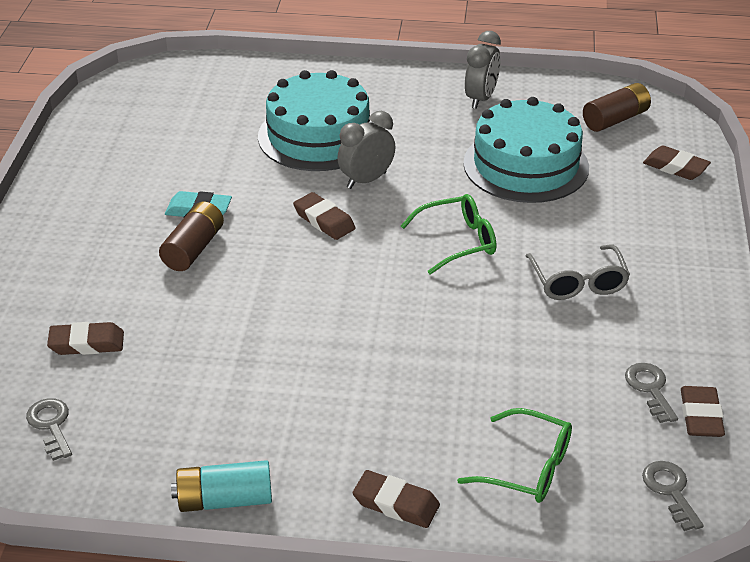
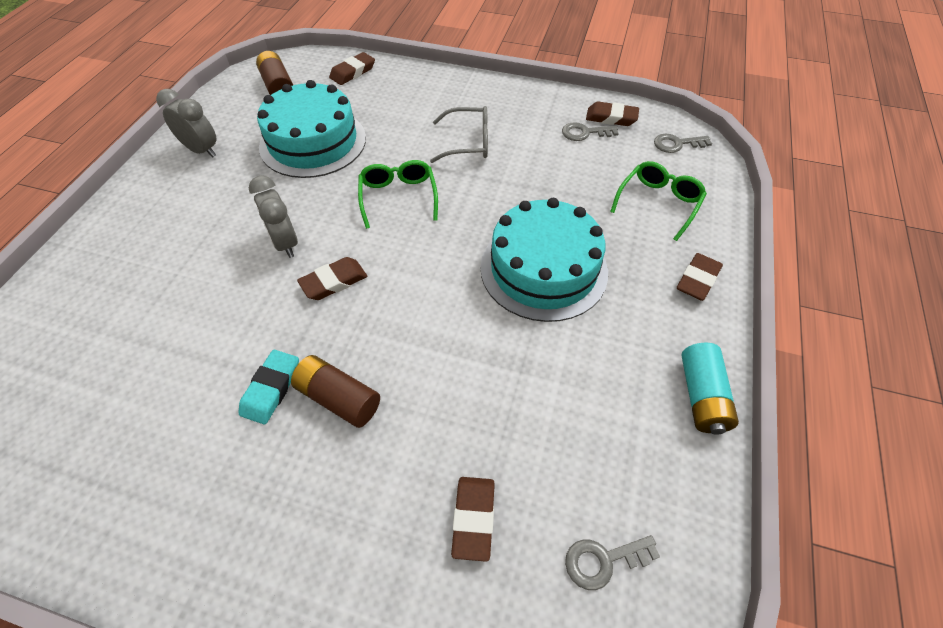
camera: 80 degrees left, 15 degrees up
(318, 136) = (191, 270): turquoise cake -> turquoise cake (543, 269)

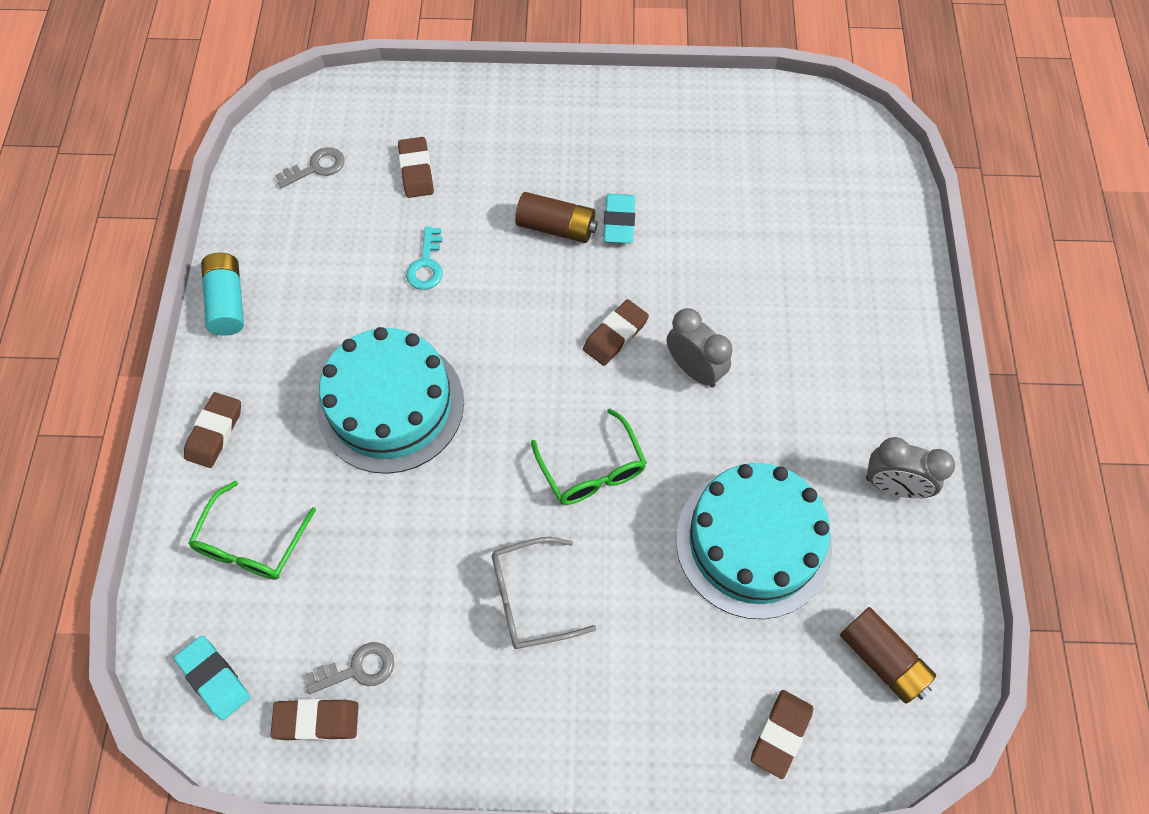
camera: 165 degrees right, 10 degrees up
(487, 389) = (426, 264): none -> turquoise key
(677, 144) = (214, 679): grey key -> turquoise eraser

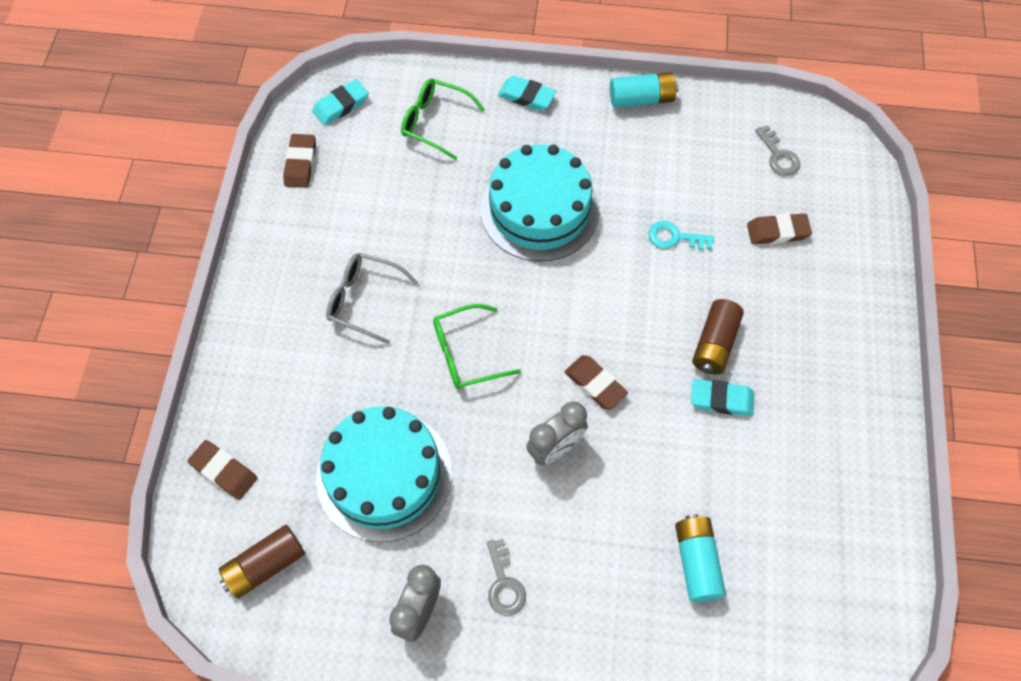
camera: 95 degrees right, 0 degrees up
(214, 432) = (527, 96): brown eraser -> turquoise eraser
(358, 669) = (331, 187): grey key -> grey key (504, 583)
(530, 599) = (363, 300): grey glasses -> grey glasses turned 60 degrees counterclockwise
(789, 242) = (696, 561): none -> turquoise battery

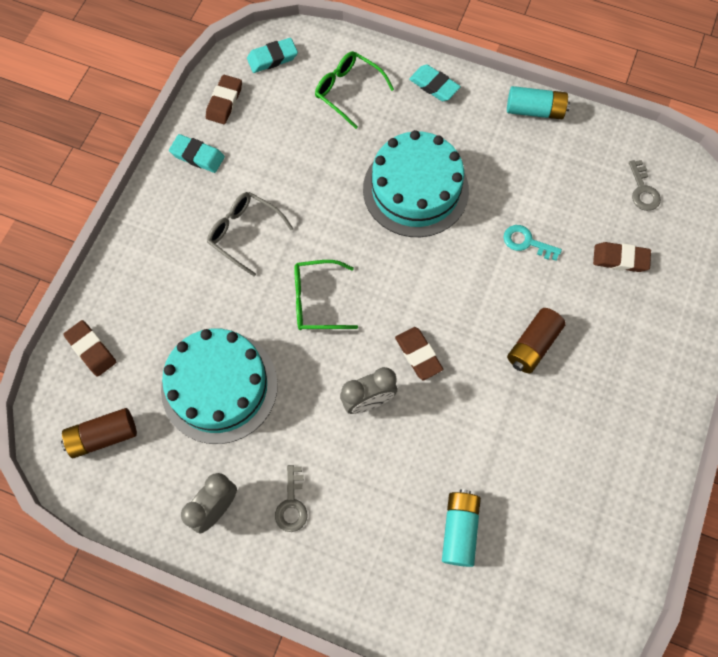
camera: 15 degrees right, 5 degrees up
(721, 400) = (524, 396): turquoise eraser -> turquoise eraser (197, 156)

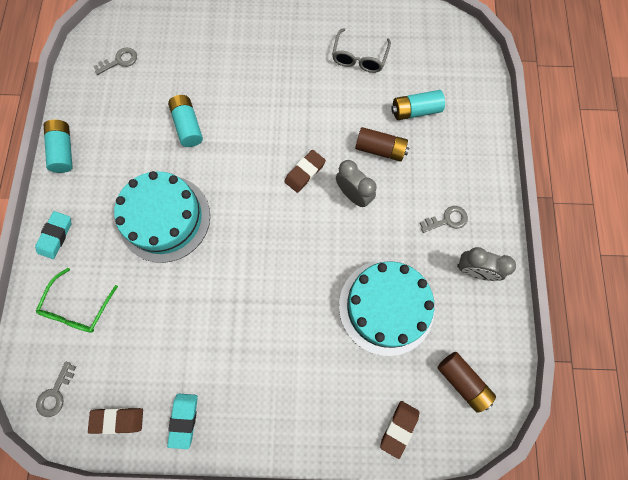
camera: 110 degrees left, 5 degrees up
(244, 233) = (248, 343): grey glasses -> grey glasses (359, 58)
(272, 58) = (55, 393): turquoise eraser -> grey key
(316, 300) = (288, 260): green glasses -> none
(526, 242) = (188, 126): turquoise key -> turquoise battery
(533, 345) = (269, 101): brown battery -> brown battery (380, 149)
(620, 259) = (182, 63): brown eraser -> none

